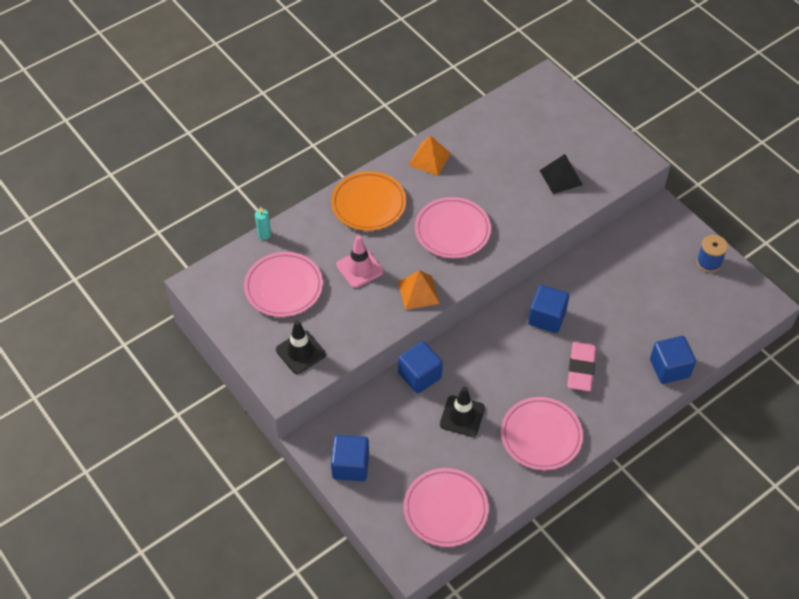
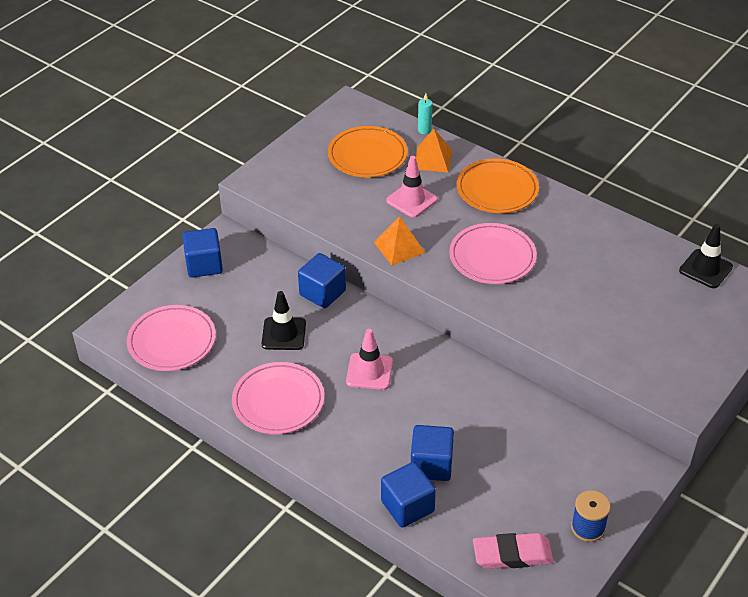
camera: 75 degrees right, 10 degrees down
(283, 287) = (367, 155): pink plate -> orange plate
(300, 352) = (296, 182): black traffic cone -> black traffic cone (705, 269)
(429, 159) = (582, 221): orange pyramid -> orange pyramid (432, 159)
(524, 361) = (369, 371): none -> pink traffic cone
(547, 317) = (435, 381): blue cube -> blue cube (431, 465)
(561, 177) = (616, 333): black pyramid -> none
(581, 368) = (377, 422): pink eraser -> pink eraser (512, 554)

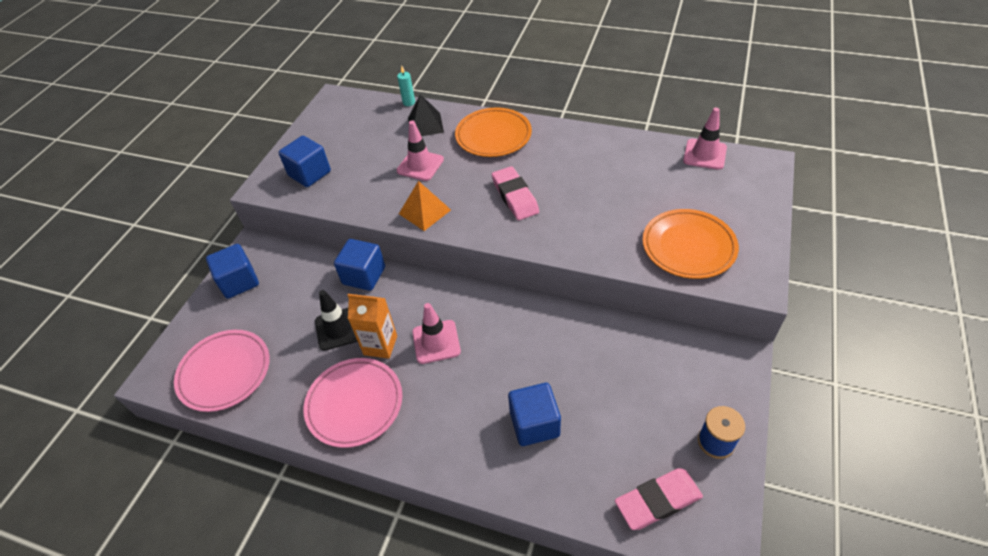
camera: 15 degrees left, 5 degrees up
(317, 359) = (380, 345): none -> orange carton
(367, 155) = (365, 137): orange plate -> orange plate (688, 247)
(407, 506) = (529, 481): blue cube -> blue cube (309, 174)
(432, 159) = (425, 125): orange pyramid -> black pyramid
(492, 257) = (515, 196): pink plate -> pink eraser
(705, 269) = (704, 154): black traffic cone -> pink traffic cone

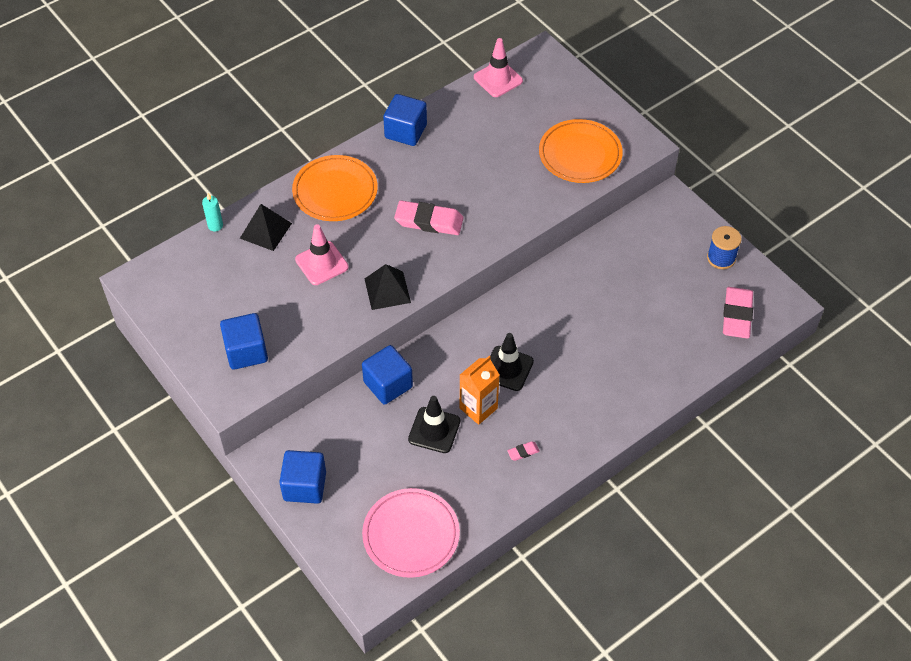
camera: 60 degrees left, 5 degrees up
(354, 404) = (523, 452): pink plate -> pink eraser
(424, 212) = (387, 290): orange pyramid -> black pyramid
(436, 342) = (507, 368): pink traffic cone -> black traffic cone
(534, 424) = (631, 347): blue cube -> blue cube (405, 131)

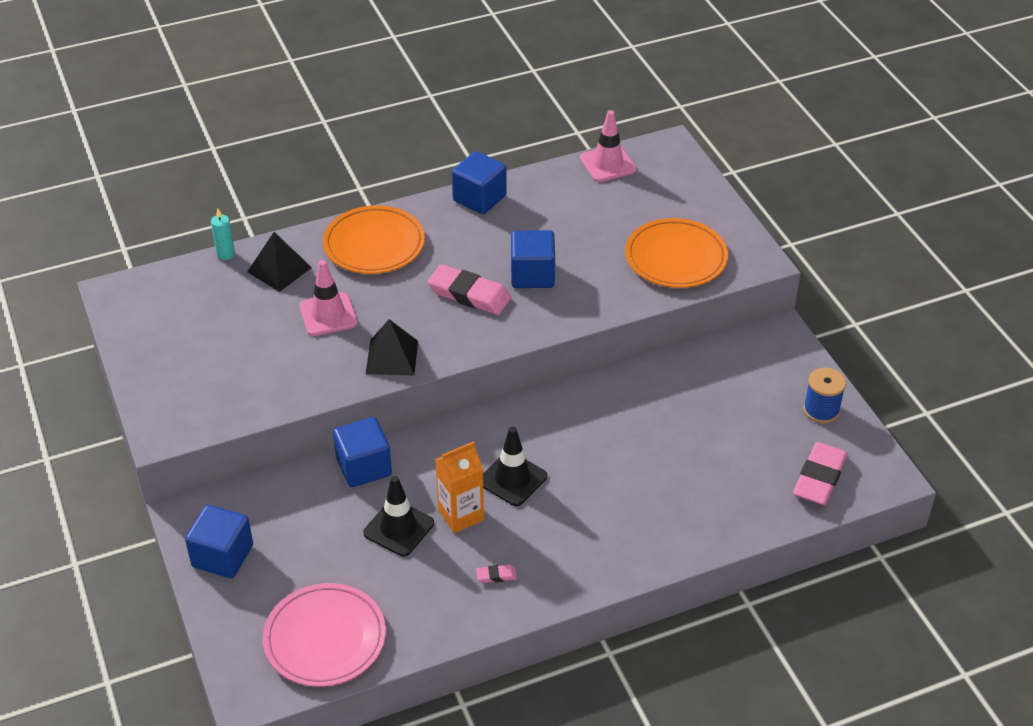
camera: 15 degrees right, 10 degrees down
(246, 352) = (204, 389): blue cube -> blue cube (532, 275)

